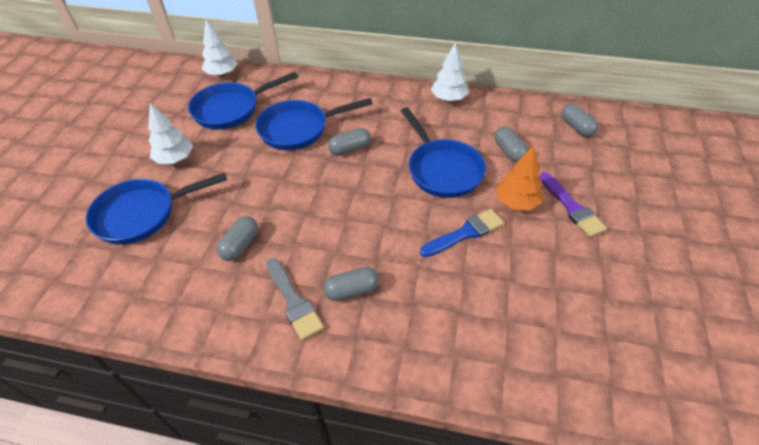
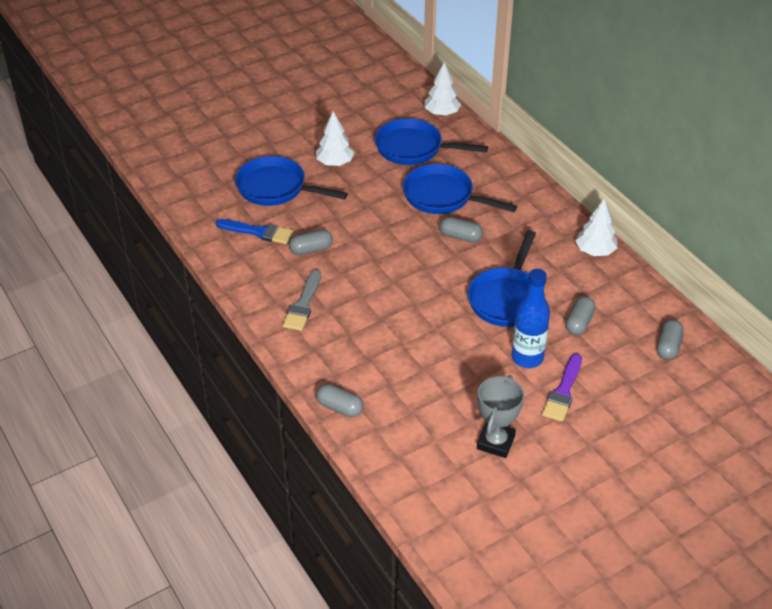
camera: 45 degrees right, 5 degrees down
(352, 290) = (343, 324): grey capsule -> grey capsule (339, 407)
(465, 233) = (460, 348): blue brush -> blue brush (258, 232)
(516, 202) = (527, 358): orange tree -> blue bottle
(594, 288) = (495, 442): none -> grey trophy

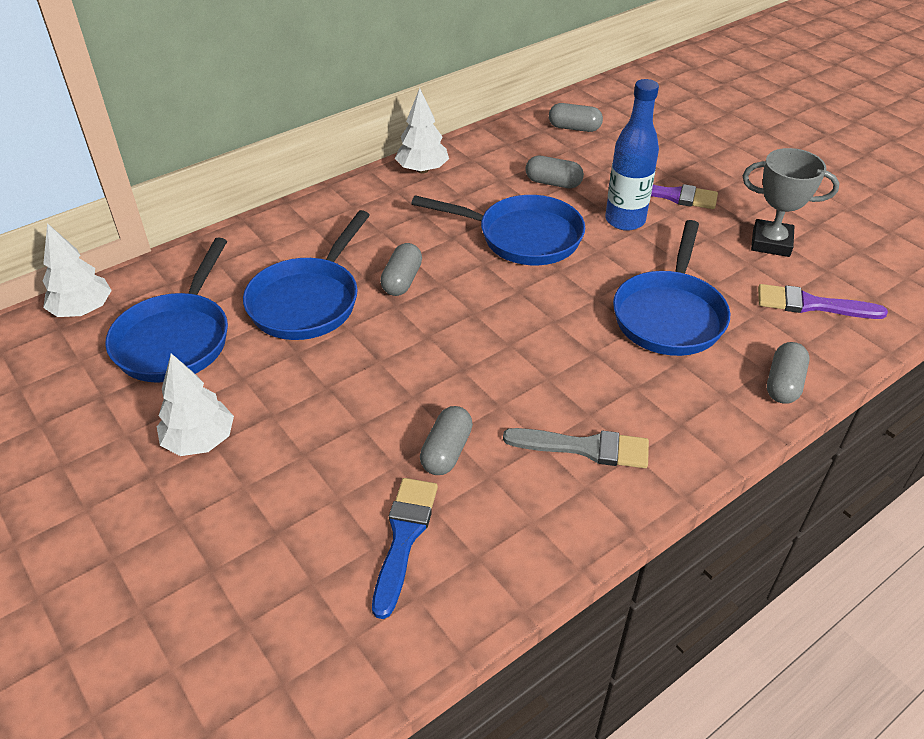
camera: 95 degrees left, 0 degrees up
(276, 188) = (269, 526): blue pan -> blue pan (669, 315)
(311, 249) = (446, 451): grey capsule -> grey capsule turned 45 degrees clockwise
(418, 446) = (811, 305): none -> purple brush

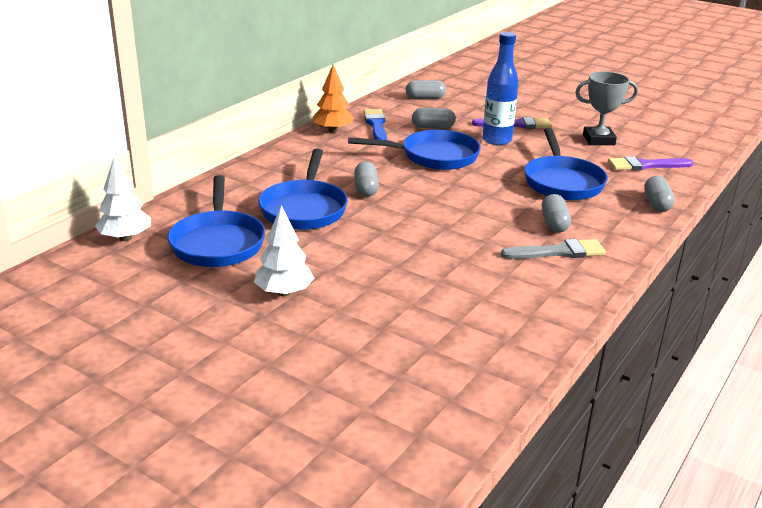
camera: 20 degrees left, 15 degrees down
(404, 538) = (474, 314): blue brush -> blue brush (376, 125)
(422, 170) = (333, 130): white tree -> orange tree
(446, 451) = (468, 268): grey capsule -> grey capsule (554, 223)

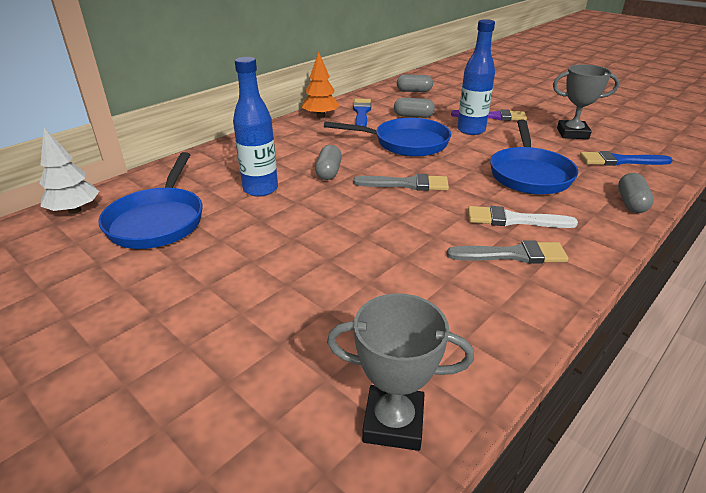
camera: 10 degrees right, 5 degrees up
(284, 292) = (193, 285): white tree -> none
(304, 209) = (260, 189): blue pan -> blue bottle
(447, 197) = (407, 184): none -> grey brush
(490, 369) = (393, 422): none -> grey trophy
(554, 223) = (513, 220): grey capsule -> white brush
(645, 165) = (620, 161): purple brush -> blue brush

